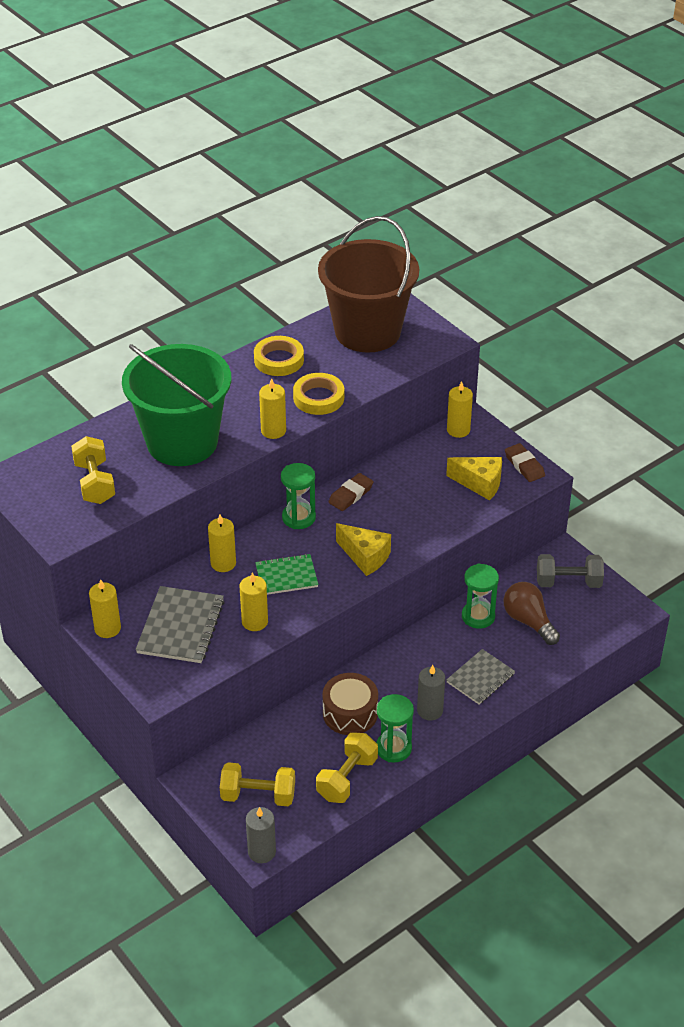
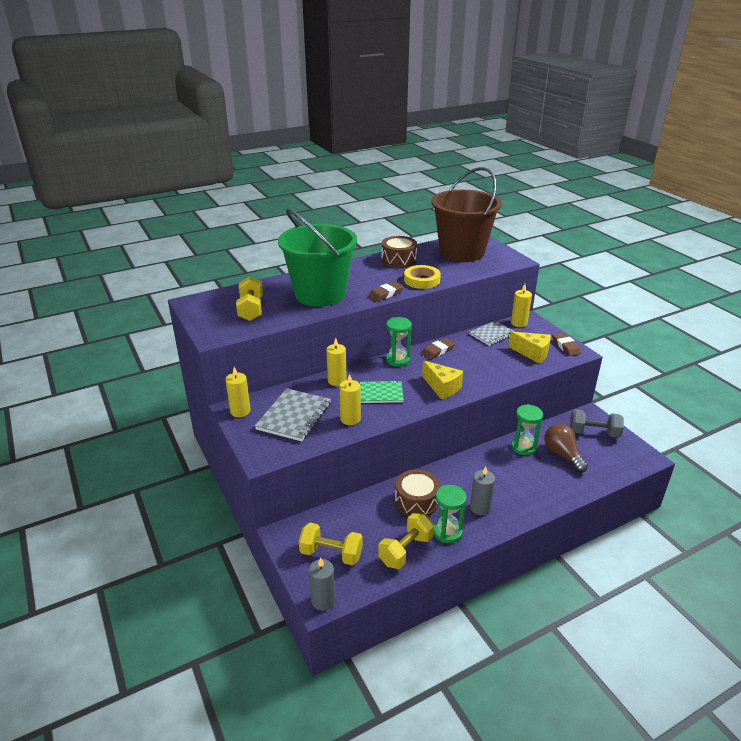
camera: 10 degrees right, 10 degrees down
(273, 431) = (386, 294): yellow candle -> brown eraser
(279, 360) = (398, 260): yellow tape -> brown drum
(480, 678) = (522, 489): grey notebook -> grey notebook (492, 334)

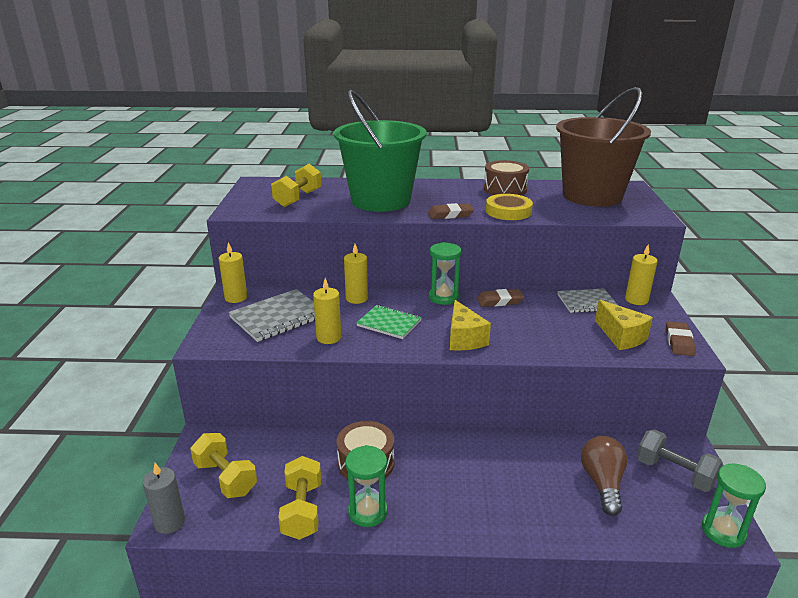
camera: 30 degrees right, 5 degrees down
(406, 550) = (302, 510): yellow dumbbell -> yellow dumbbell turned 75 degrees counterclockwise
(480, 508) = (433, 501): grey candle -> none
(523, 447) = (555, 454): green hourglass -> green hourglass (723, 531)

